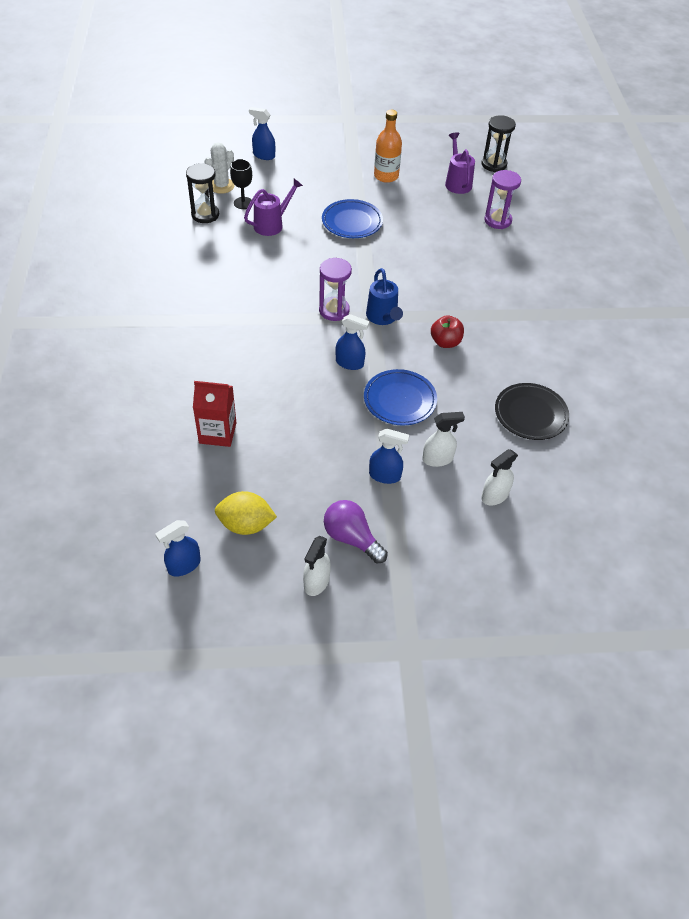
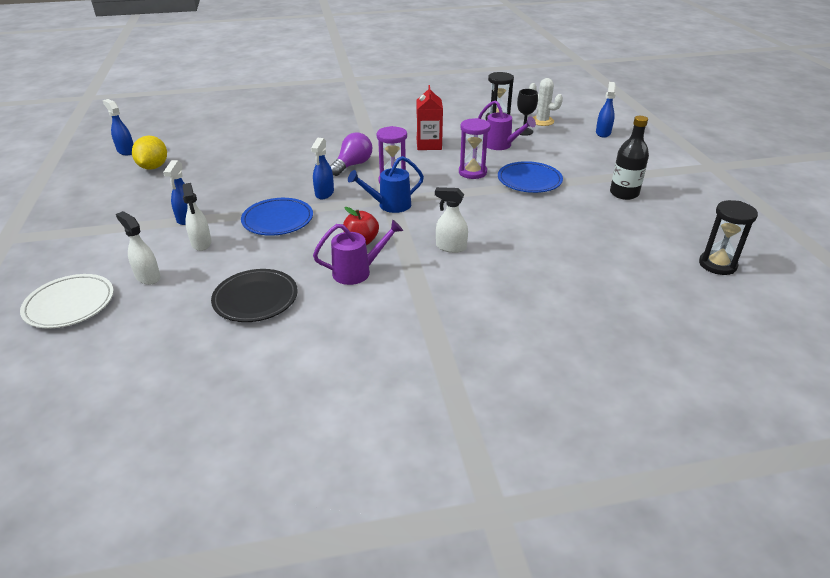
camera: 85 degrees right, 15 degrees down
(217, 433) = (245, 149): red carton -> red carton (429, 144)
(316, 582) = (89, 197): white spray bottle -> white spray bottle (450, 247)
(351, 538) = (125, 208): purple light bulb -> purple light bulb (352, 165)
(386, 176) = (624, 193): orange bottle -> black bottle
(457, 182) = (652, 238): purple watering can -> purple watering can (357, 272)
(497, 220) = (594, 270): purple hourglass -> purple hourglass (472, 172)
(538, 551) = (70, 304): none -> white plate

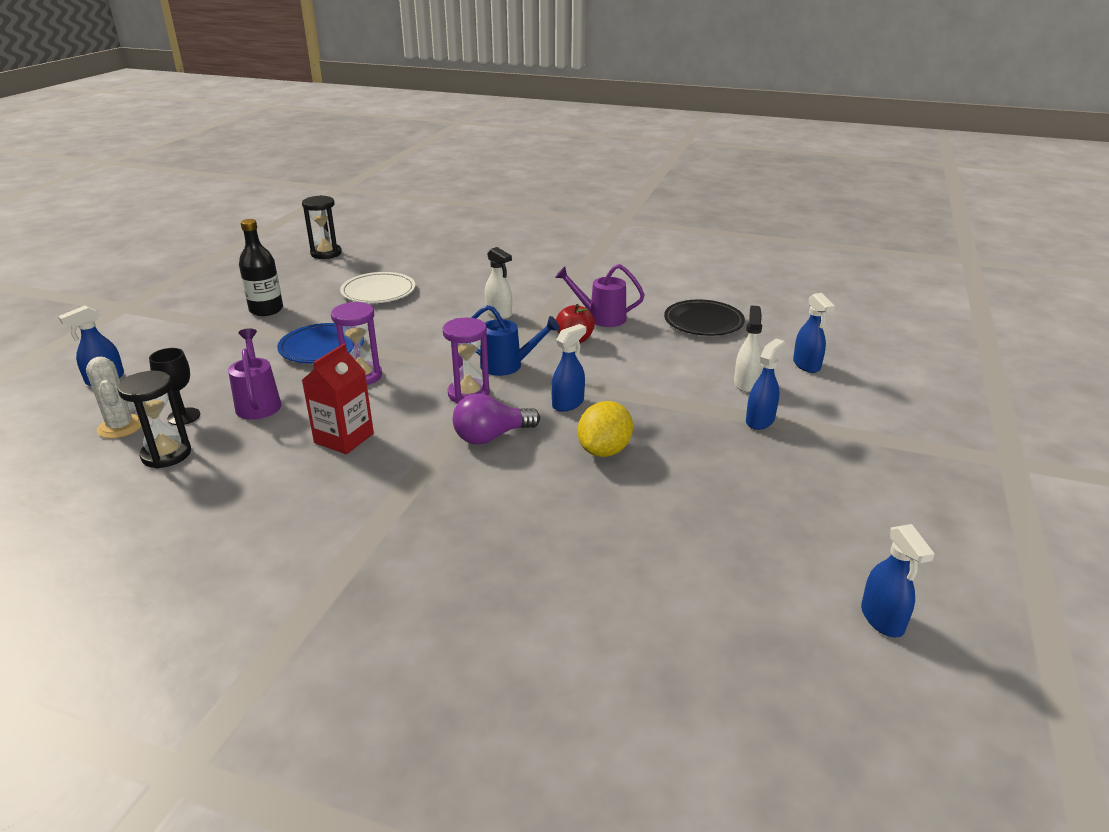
camera: 150 degrees left, 5 degrees down
(70, 304) = (882, 361): white plate -> white plate (378, 292)
(148, 277) = (806, 365): white spray bottle -> blue spray bottle
(153, 167) = (815, 543): yellow lemon -> yellow lemon (604, 450)
(278, 220) = (647, 385): blue plate -> none

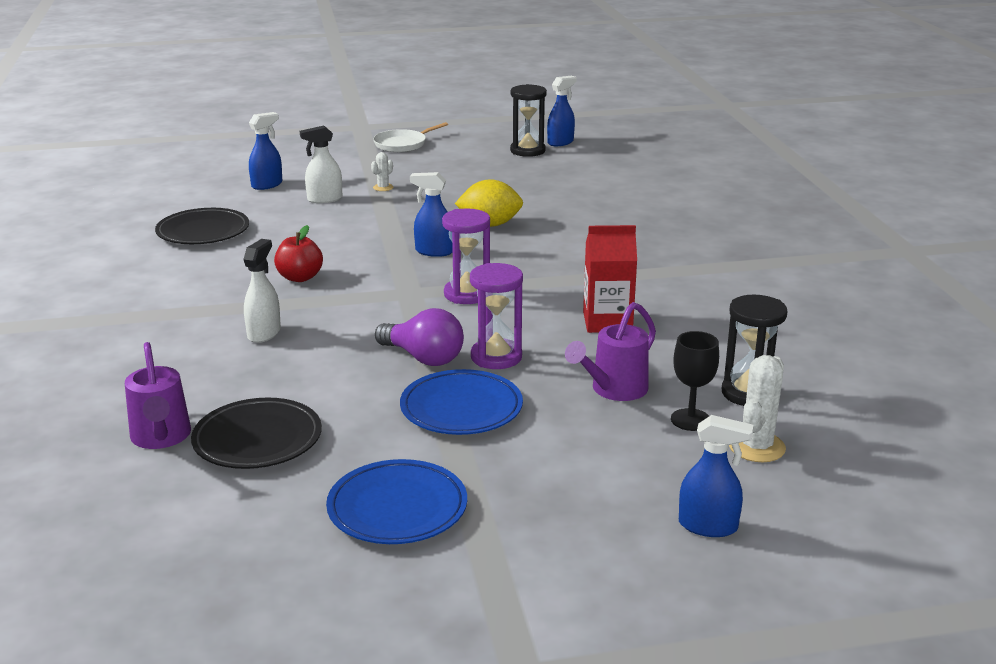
camera: 120 degrees left, 5 degrees down
(266, 310) = (397, 508): black bottle -> blue plate
(326, 253) = (111, 571): black hourglass -> black hourglass (527, 151)
(378, 292) = (257, 439): white plate -> black plate
(491, 436) = (523, 266): purple light bulb -> purple light bulb (423, 358)
(507, 366) = (392, 293): blue watering can -> none
(601, 318) = (230, 277): purple watering can -> purple watering can (161, 438)
(760, 420) = (383, 187): blue spray bottle -> white cactus
(920, 473) = (402, 144): none -> white pan

